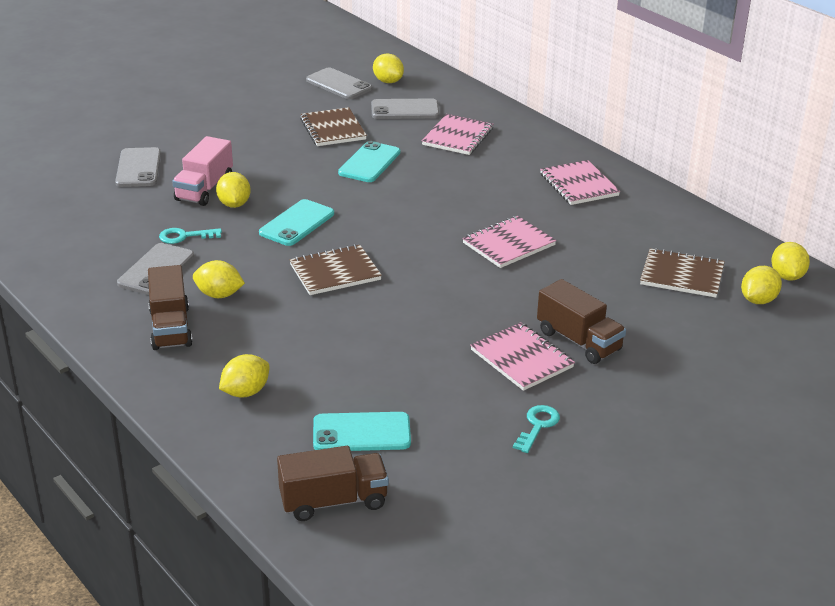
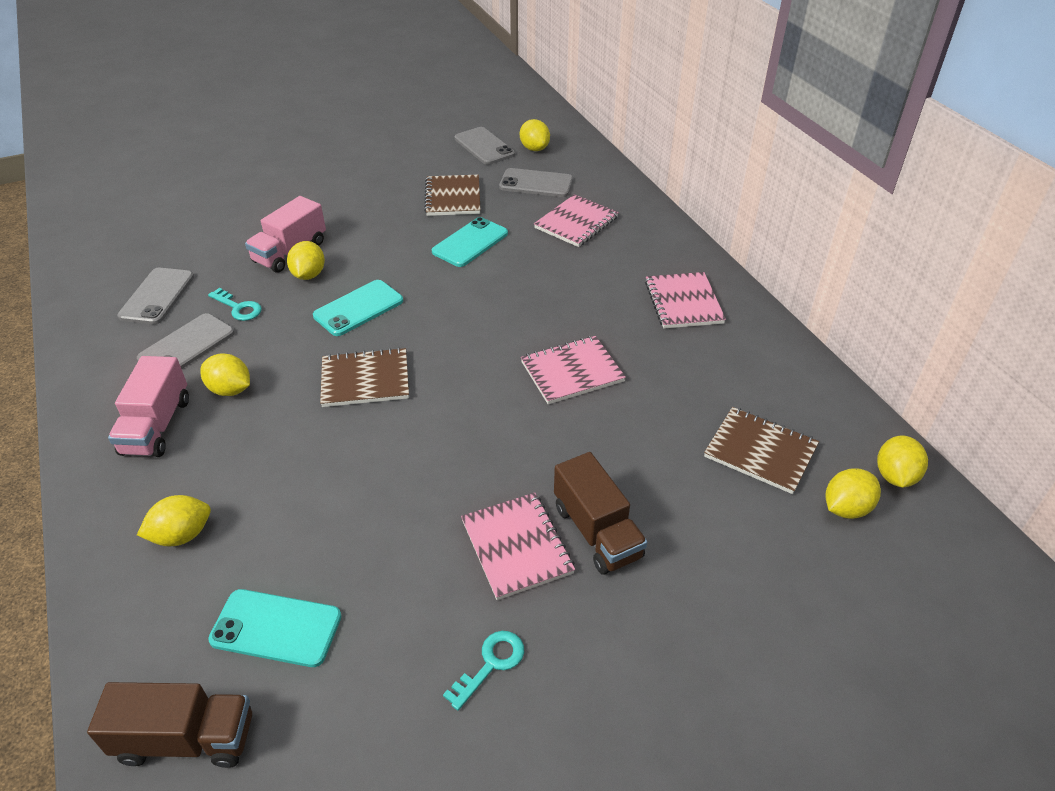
camera: 15 degrees right, 10 degrees up
(138, 168) = (242, 218): grey phone -> grey phone (157, 296)
(170, 327) = (157, 426): brown truck -> pink truck
(184, 236) = (238, 307): turquoise key -> turquoise key turned 150 degrees counterclockwise

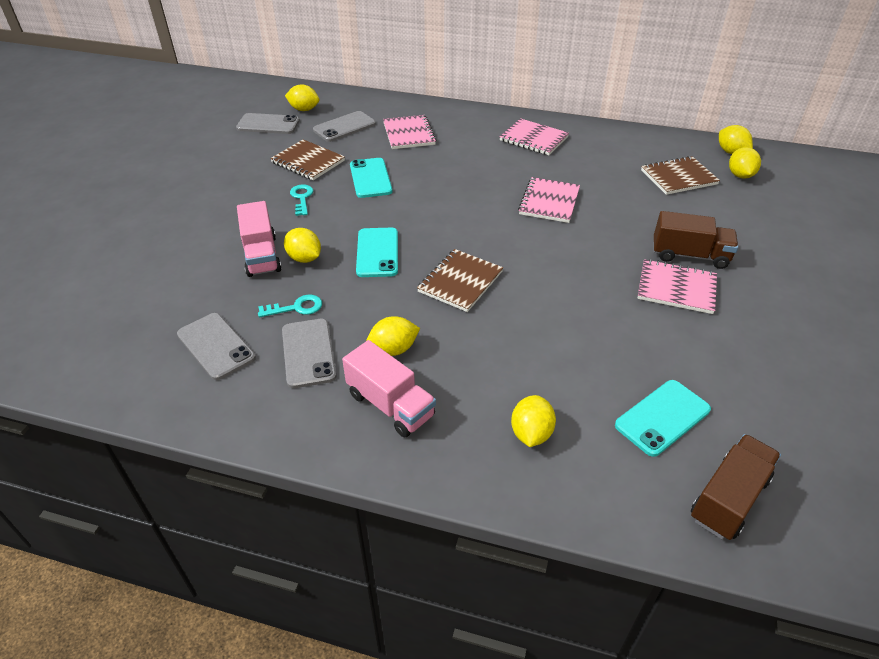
camera: 50 degrees left, 0 degrees up
(491, 664) = (758, 338): turquoise key -> turquoise key (302, 198)

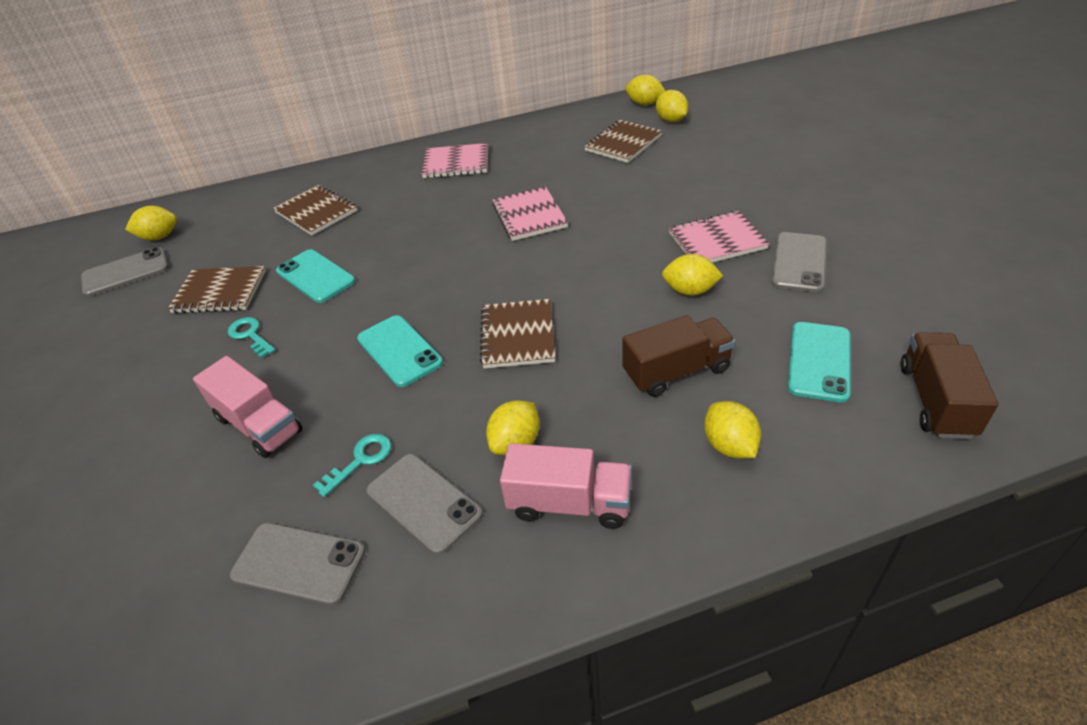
camera: 30 degrees left, 0 degrees up
(304, 258) = (318, 400): yellow lemon -> yellow lemon (690, 291)
(344, 127) = (231, 235): grey phone -> grey phone (799, 262)
(409, 134) = (316, 212): pink notebook -> brown notebook
(689, 255) = (698, 207): brown truck -> brown truck (676, 371)

